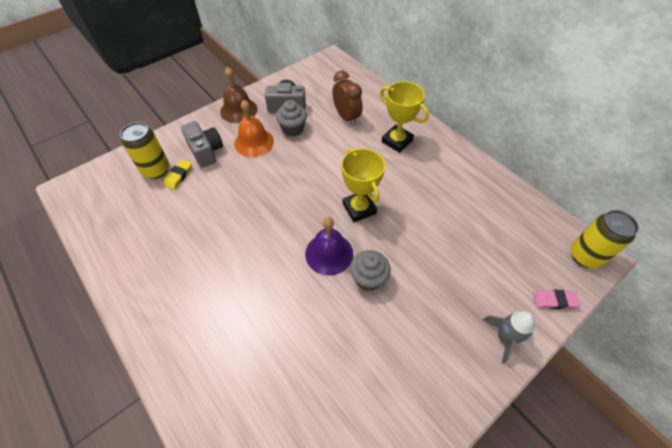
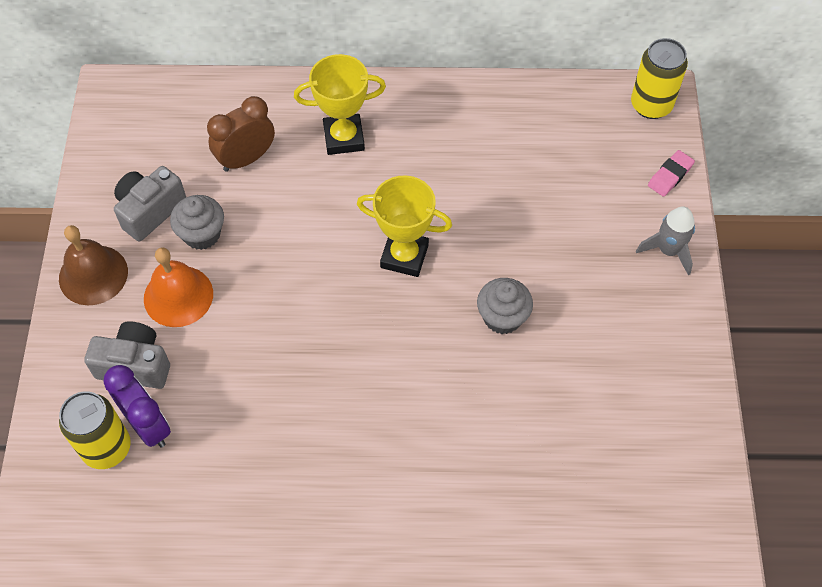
camera: 50 degrees left, 5 degrees up
(178, 176) = (148, 425): yellow eraser -> purple clock
(329, 253) = (436, 332): purple bell -> none
(346, 117) = (246, 159): brown clock -> brown clock turned 45 degrees counterclockwise

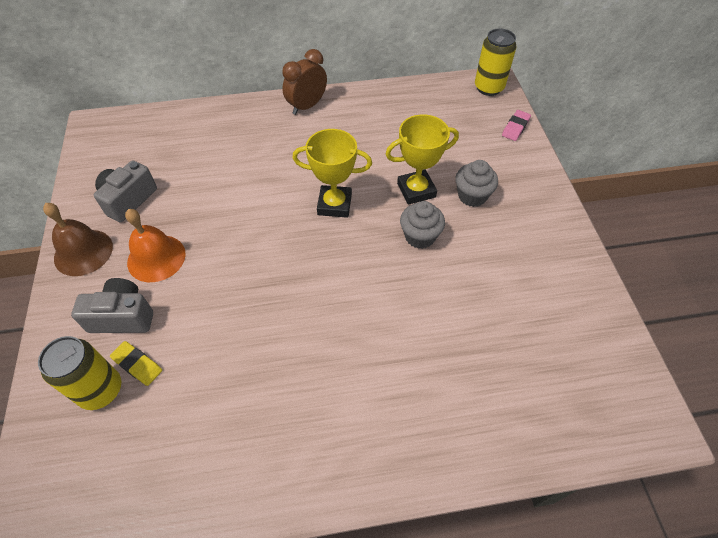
camera: 10 degrees left, 5 degrees down
(148, 425) = (137, 364): purple clock -> yellow eraser
(202, 234) = (172, 211): grey cupcake -> grey cupcake (472, 196)
(246, 159) = (202, 155): brown clock -> brown clock (307, 106)
(344, 138) = (274, 133): yellow trophy -> yellow trophy (416, 190)
(668, 250) = (530, 174): grey rocket -> none

